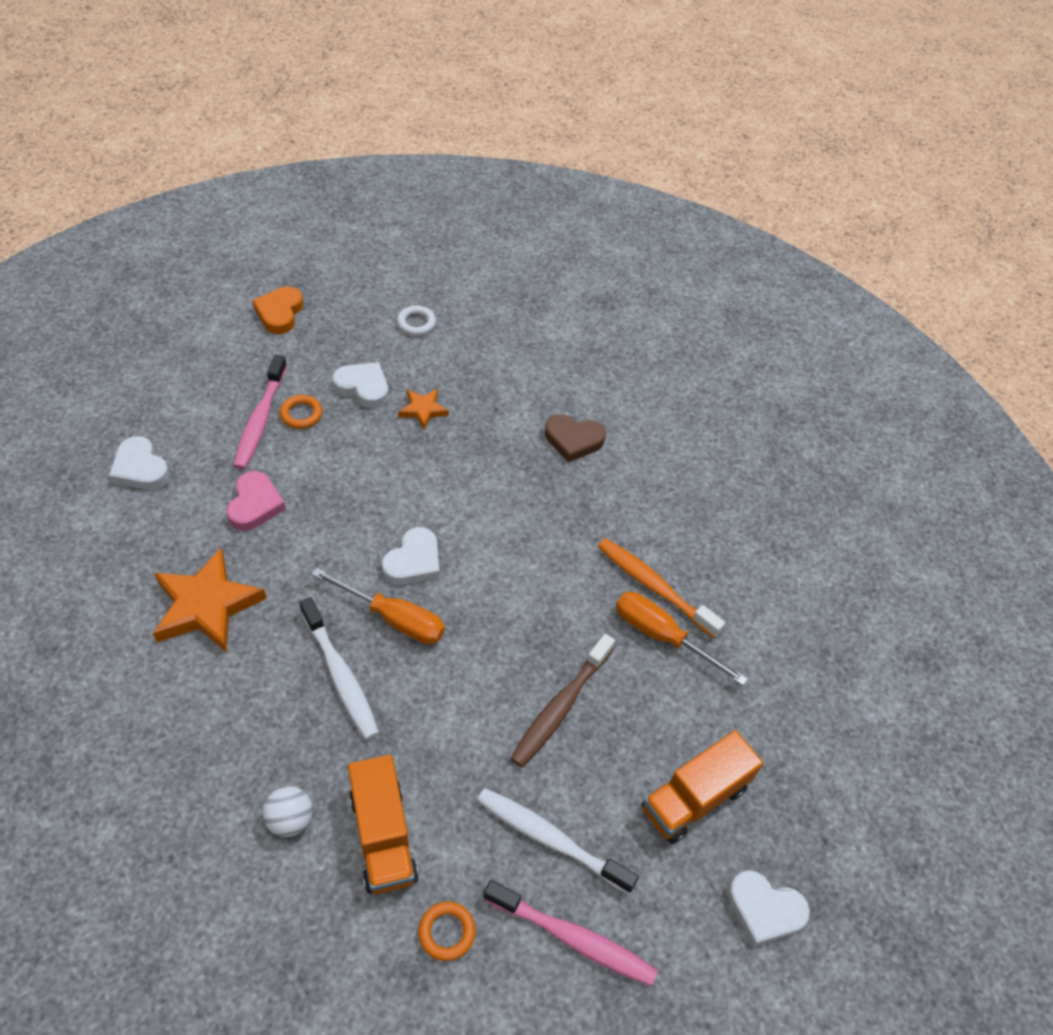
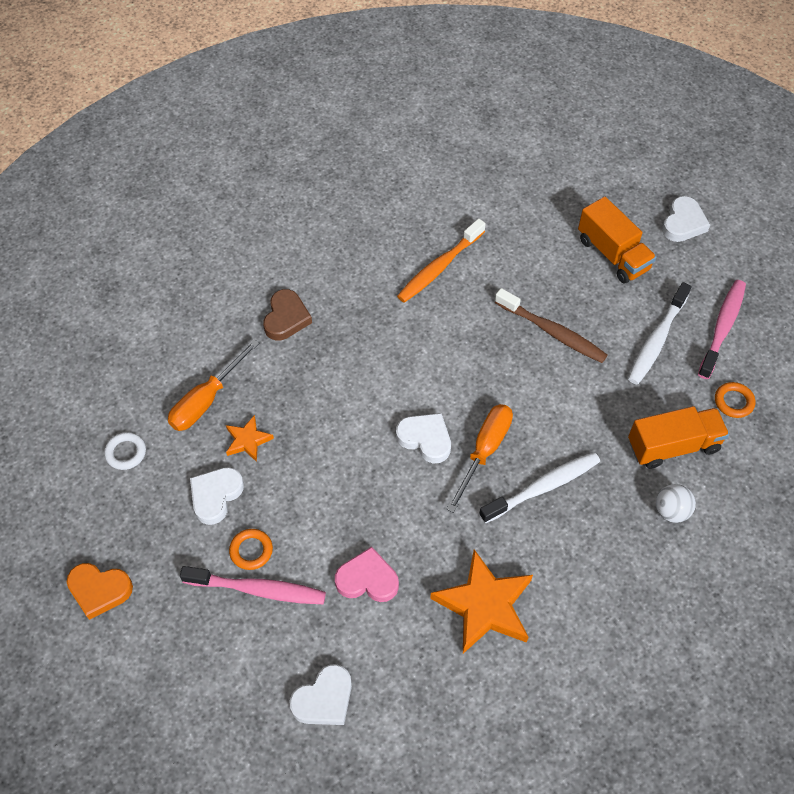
camera: 85 degrees left, 5 degrees up
(662, 636) = (484, 265): orange screwdriver -> orange screwdriver (206, 400)

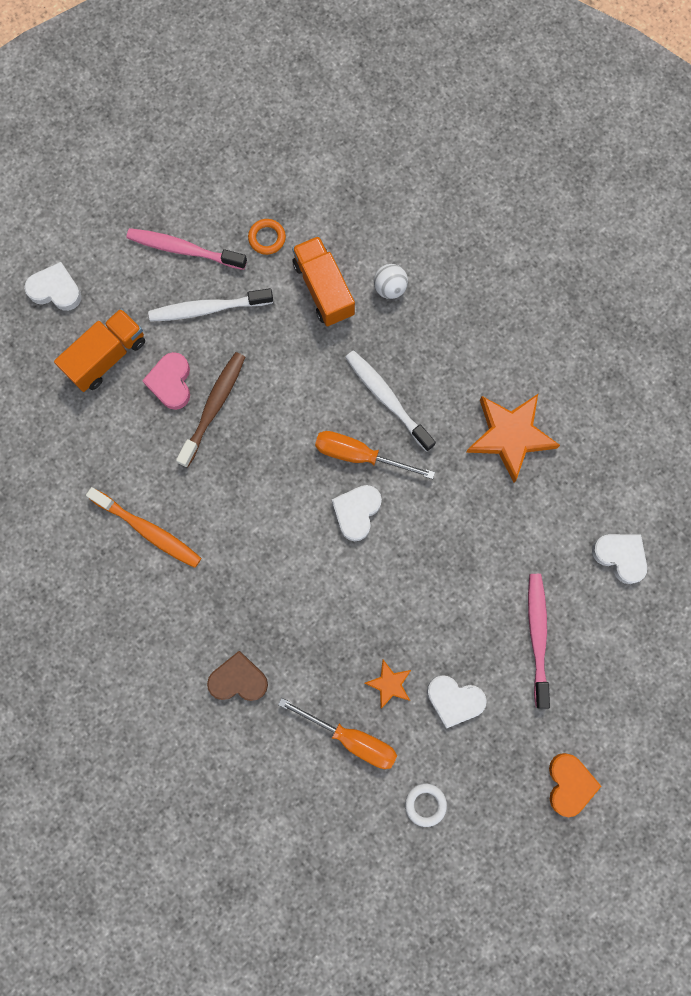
camera: 100 degrees left, 20 degrees up
(251, 550) = (502, 652): orange ring -> none
(367, 579) = (507, 540): pink heart -> pink heart (171, 382)
(656, 340) = (208, 309): white toothbrush -> white toothbrush turned 150 degrees clockwise

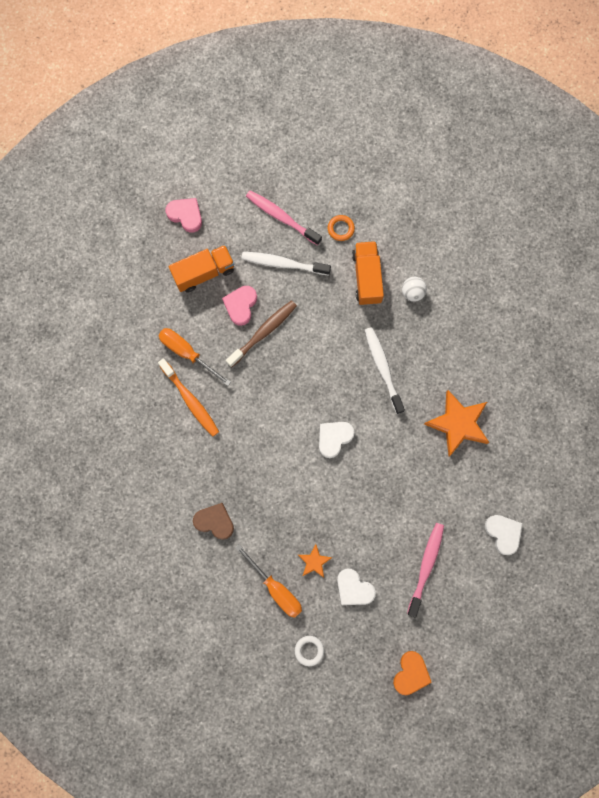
camera: 20 degrees right, 0 degrees up
(56, 290) = (186, 215): white heart -> pink heart
(359, 455) = (350, 400): orange screwdriver -> orange screwdriver (187, 353)

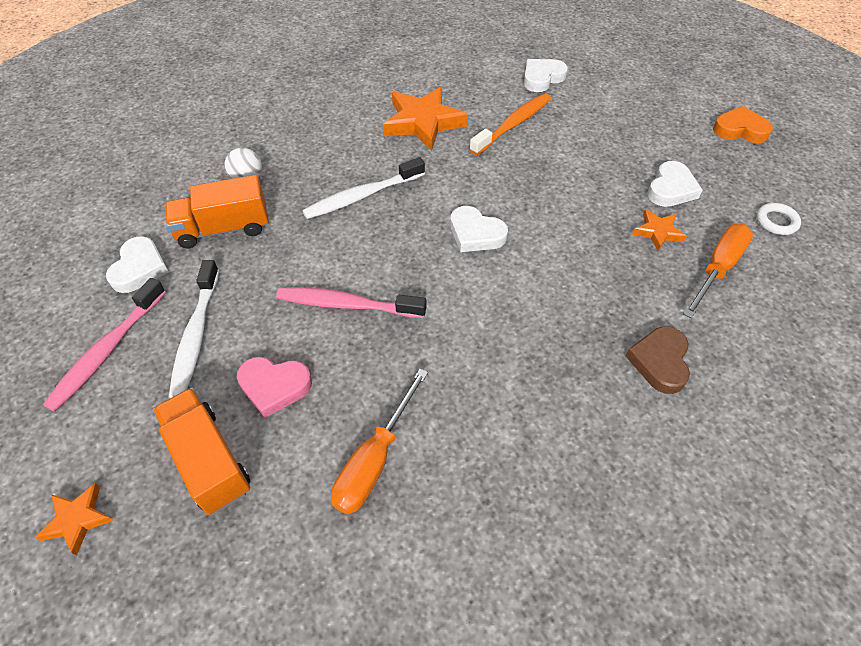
camera: 100 degrees left, 25 degrees down
(186, 215) = (77, 519): pink heart -> orange star
(190, 400) = (464, 437): orange toothbrush -> orange toothbrush (513, 124)
(263, 332) = (322, 344): brown toothbrush -> none
(341, 229) = (139, 268): orange ring -> white heart
(426, 566) = (609, 130): pink toothbrush -> pink toothbrush (347, 304)

